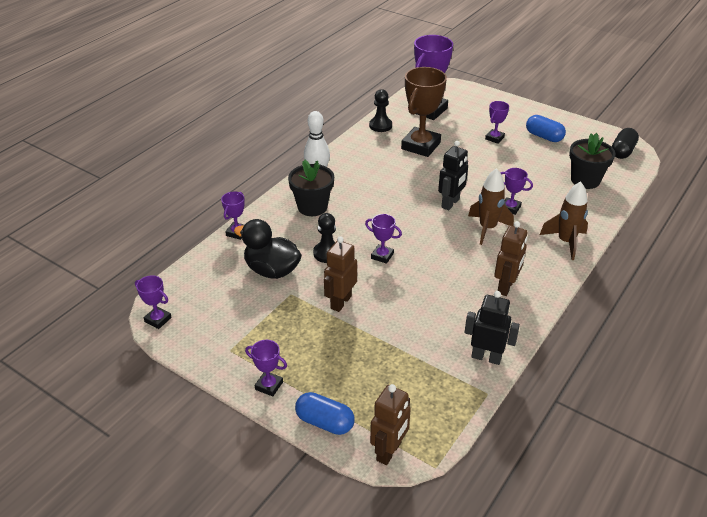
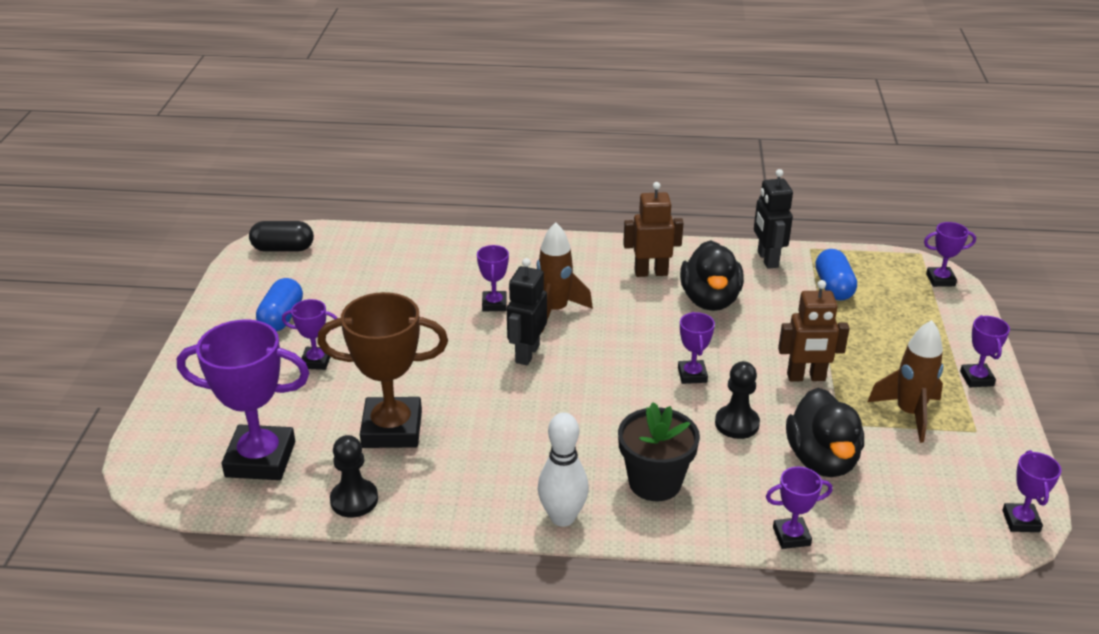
camera: 120 degrees left, 5 degrees down
(325, 422) = (964, 325): blue capsule -> blue capsule (833, 287)
(389, 451) = (940, 280): brown robot -> purple trophy
(450, 203) = (527, 354): black robot -> black robot turned 75 degrees counterclockwise
(453, 300) = (710, 300): none -> black duck
(565, 242) = (530, 252): brown rocket -> brown rocket (909, 413)
(585, 180) = (380, 263): black flower pot -> none

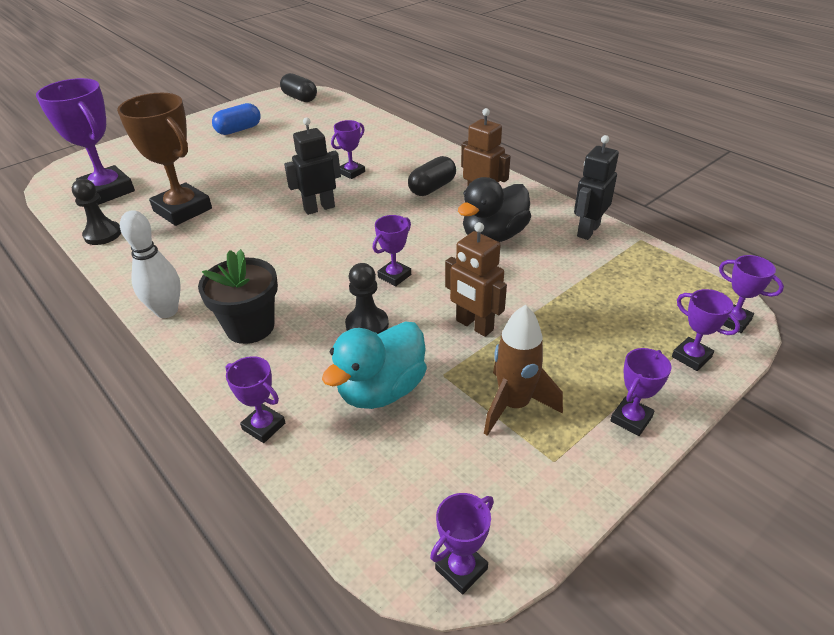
camera: 45 degrees right, 5 degrees up
(316, 361) = (214, 158): purple trophy -> purple trophy (691, 357)
(555, 311) = (379, 192): brown rocket -> none
(593, 283) = (432, 188): none -> black capsule
(822, 459) = (381, 390): black duck -> turquoise duck
(833, 287) = (613, 276): blue capsule -> none

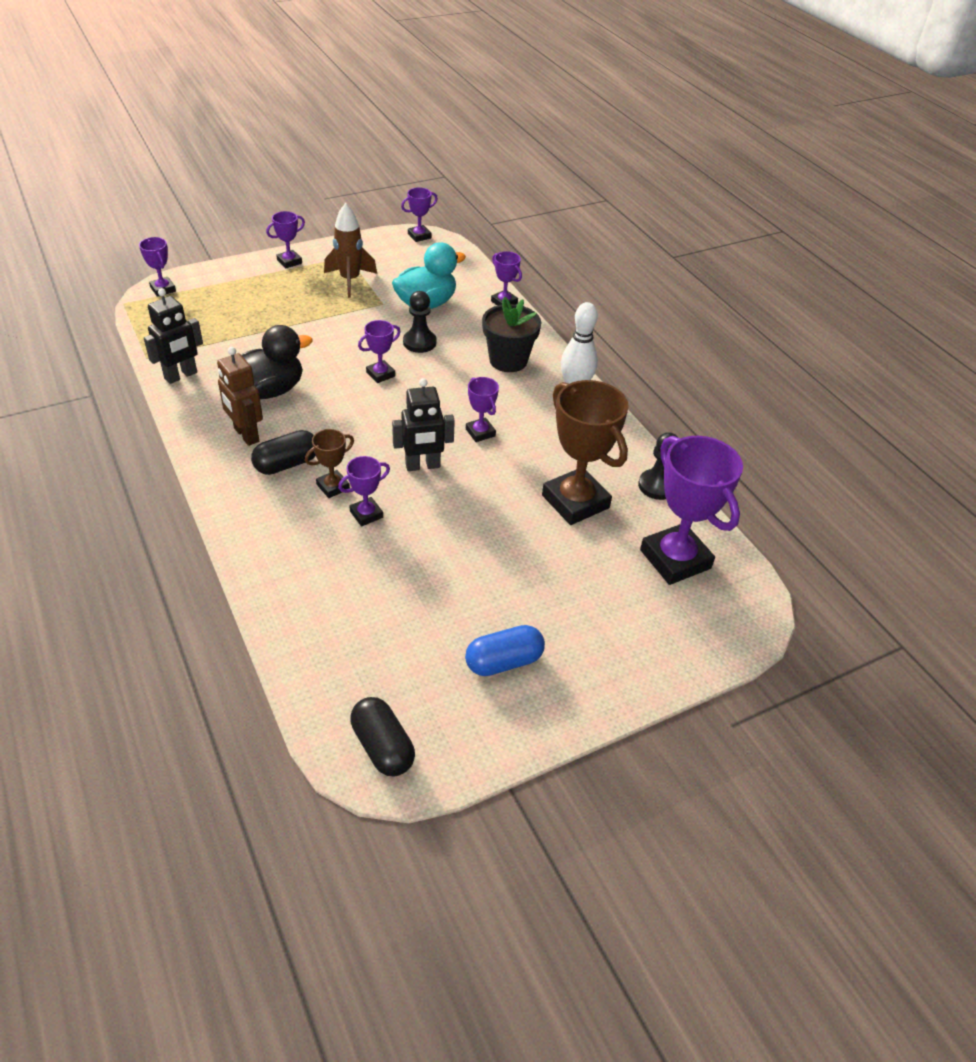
camera: 170 degrees left, 5 degrees up
(386, 182) = (333, 487): none -> brown trophy
(474, 325) = (342, 325): brown robot -> none
(691, 357) = (218, 278): purple trophy -> purple trophy (480, 432)

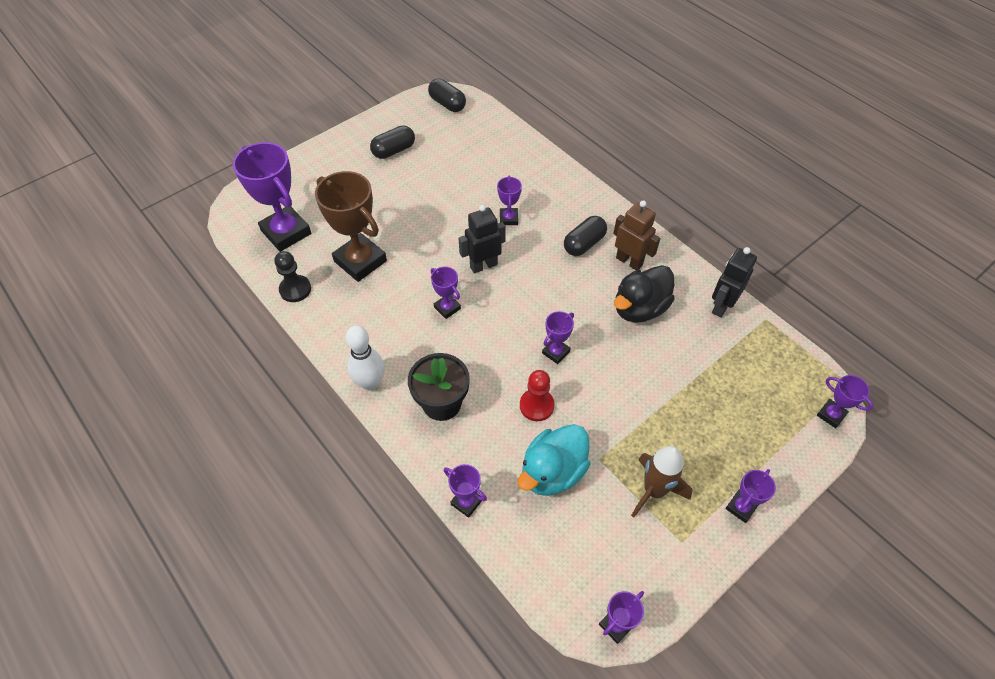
camera: 170 degrees right, 10 degrees up
(333, 487) = (541, 233): brown trophy -> none
(366, 514) = (508, 218): purple trophy -> purple trophy turned 45 degrees counterclockwise
(419, 342) = (536, 405): black pawn -> red pawn
(503, 661) = (394, 151): blue capsule -> black capsule

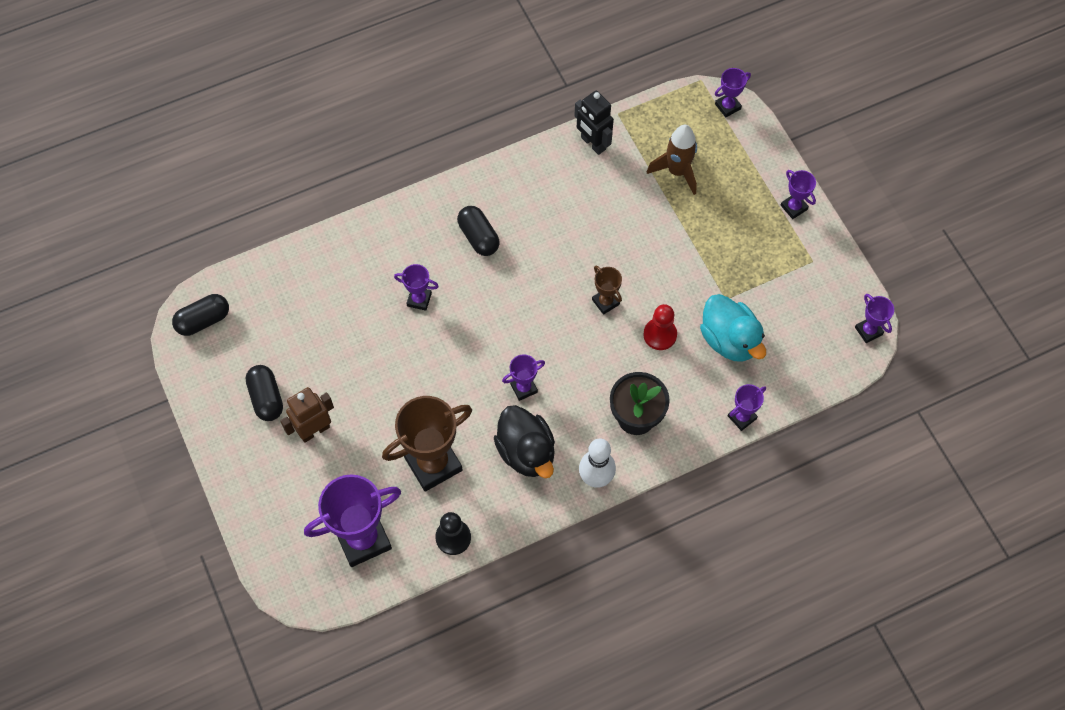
camera: 75 degrees left, 10 degrees up
(483, 265) = (478, 340): black robot -> none
(556, 352) = (605, 302): purple trophy -> brown trophy
(629, 261) = (514, 203): brown robot -> brown robot (314, 430)
(639, 308) = (575, 213): black duck -> black duck (526, 452)
(654, 491) = (765, 266): brown rocket -> brown rocket (677, 171)

